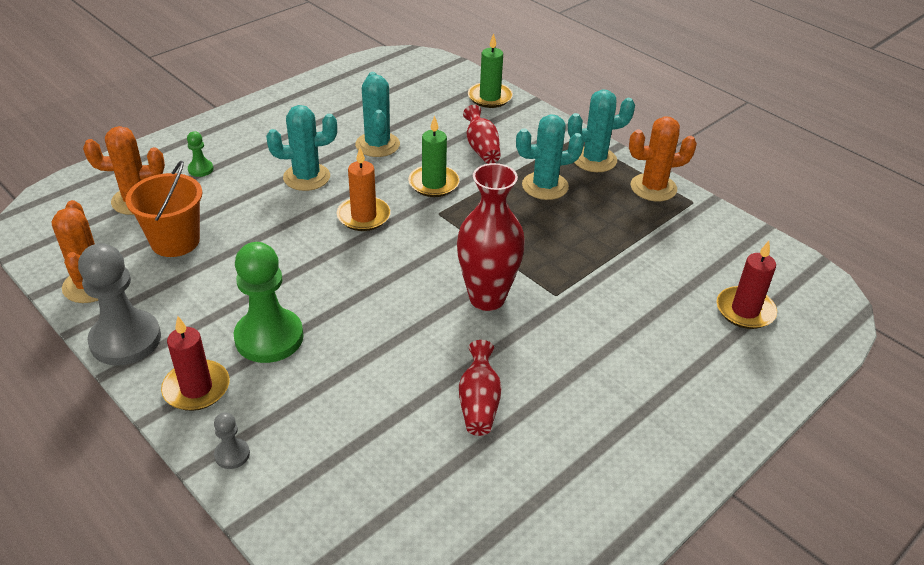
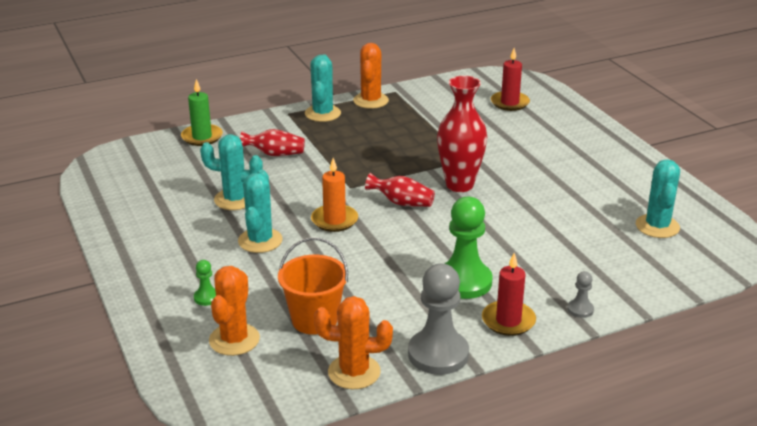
camera: 70 degrees left, 10 degrees down
(434, 183) = (310, 183): green candle -> none
(479, 403) = (560, 206): red vase -> red vase (402, 202)
(545, 186) = (343, 139): turquoise cactus -> turquoise cactus (657, 226)

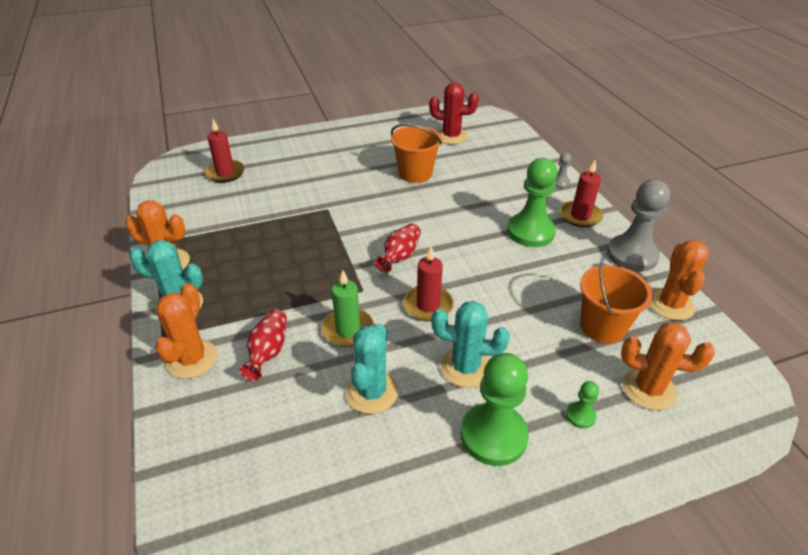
camera: 85 degrees left, 10 degrees up
(190, 254) = (493, 435): none -> green pawn
(202, 137) = (188, 434): green candle -> green candle (348, 329)
(267, 127) = (192, 359): none -> orange cactus
(334, 220) = (428, 305): orange candle -> red candle
(459, 185) = (373, 218): red vase -> none
(555, 204) = (415, 173): none -> orange bucket
(657, 226) = (451, 136): turquoise cactus -> red cactus

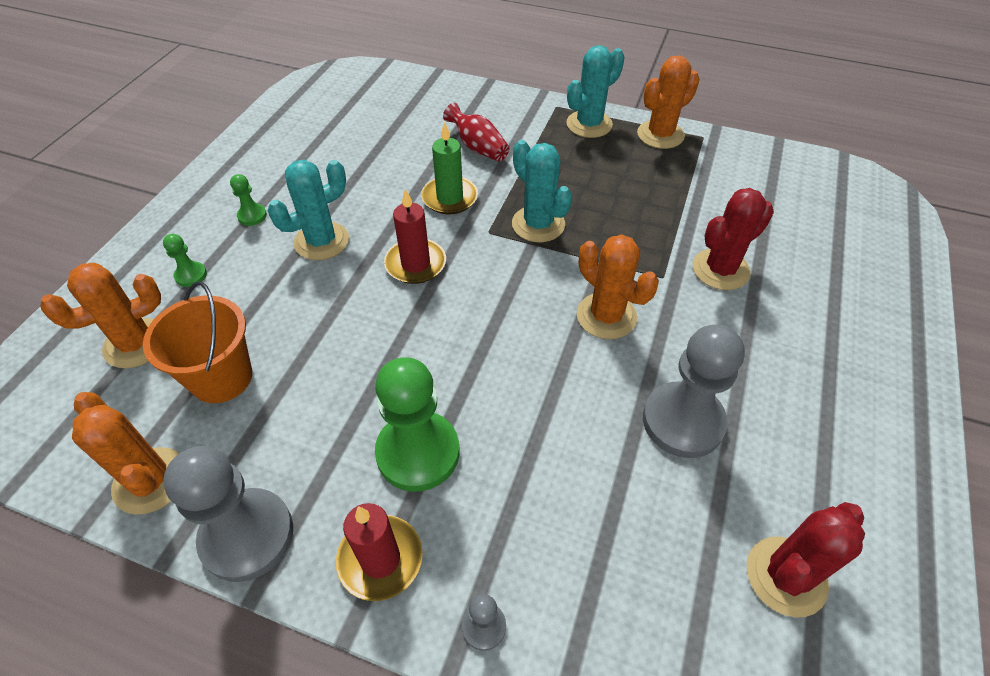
camera: 130 degrees right, 10 degrees up
(192, 359) = (515, 112): orange cactus -> orange cactus (606, 316)
(225, 173) = (826, 227): red candle -> none
(300, 194) = (720, 270): none -> red cactus
(372, 392) = (371, 178): turquoise cactus -> turquoise cactus (538, 224)
(400, 256) = (510, 288): red vase -> none
(415, 173) = (683, 421): orange bucket -> grey pawn
(493, 435) = (252, 216): green pawn -> green pawn, size x0.45

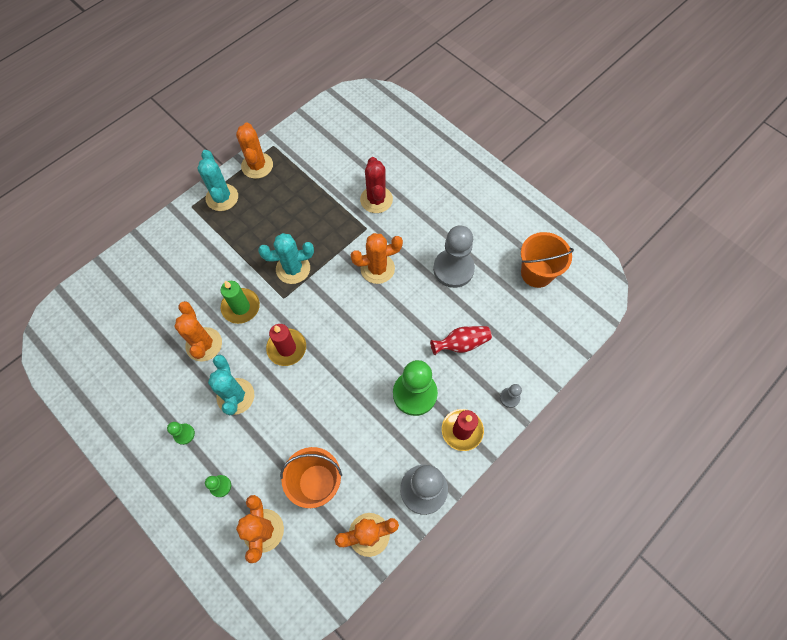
camera: 65 degrees left, 15 degrees up
(379, 186) = (204, 344): none -> orange cactus
(478, 147) = (202, 270): red vase -> red vase (461, 343)
(786, 576) = (536, 273): red cactus -> orange bucket

